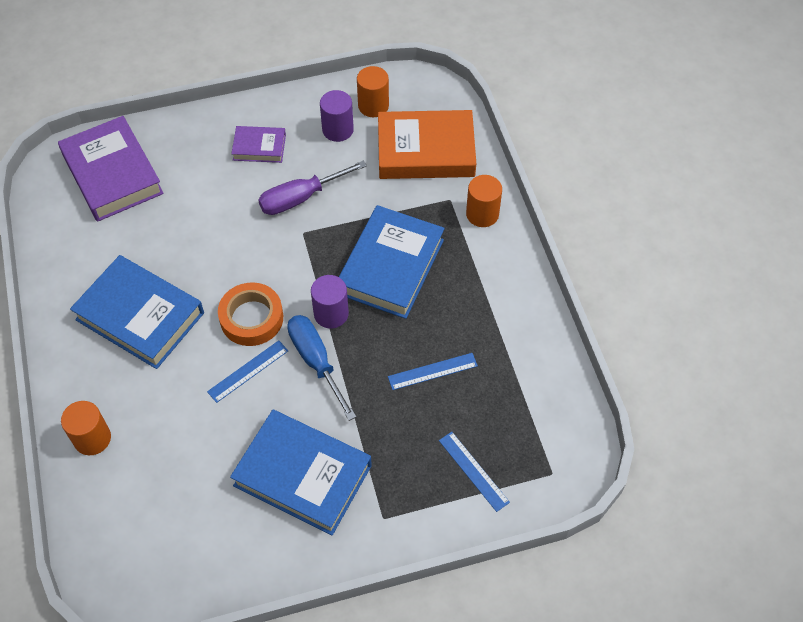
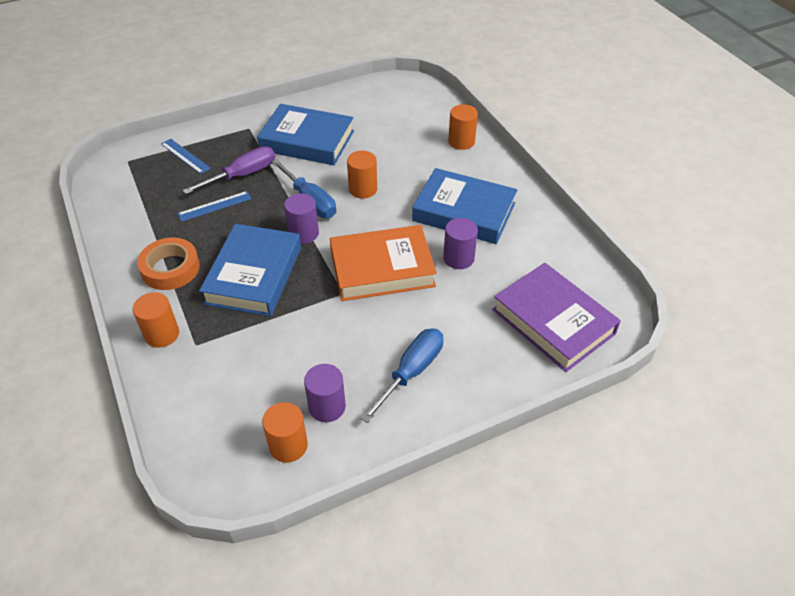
camera: 170 degrees right, 10 degrees down
(171, 255) = (458, 258): none -> purple cylinder
(248, 371) = (363, 189): blue ruler -> orange cylinder
(251, 318) = (370, 222): orange tape -> orange tape (170, 268)
(259, 147) = (411, 372): purple book -> blue screwdriver
(301, 198) = (351, 325): purple screwdriver -> purple screwdriver (242, 175)
(426, 151) = (221, 395): orange book -> orange book (382, 269)

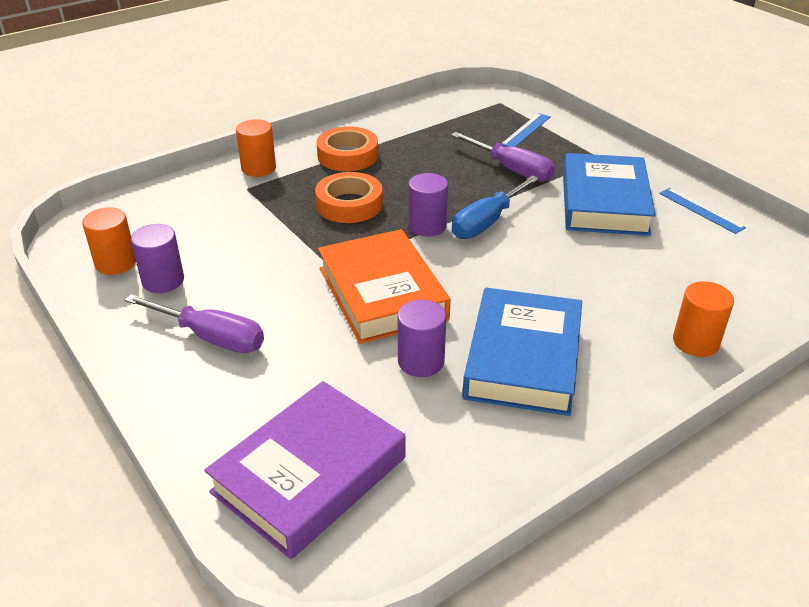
camera: 80 degrees right, 10 degrees down
(215, 206) = (451, 162): blue ruler -> blue ruler (701, 210)
(254, 275) = (349, 204): blue book -> orange tape
(363, 189) = (529, 259): orange cylinder -> none
(411, 372) = (210, 337): blue screwdriver -> purple screwdriver

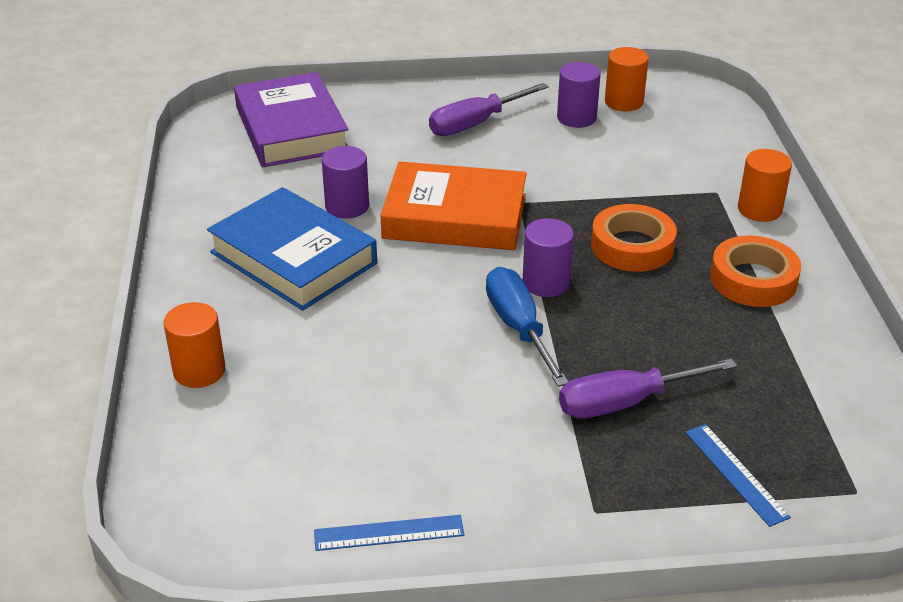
camera: 120 degrees right, 0 degrees up
(604, 202) = (482, 447): blue book -> none

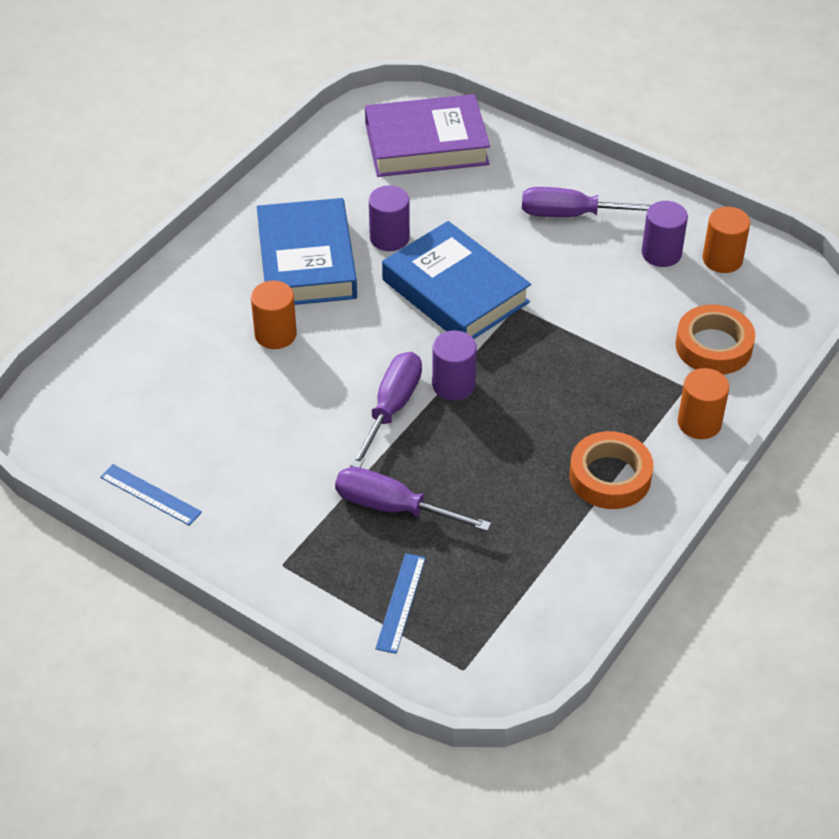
camera: 40 degrees right, 10 degrees up
(199, 371) = (160, 314): orange cylinder -> orange cylinder (275, 334)
(291, 129) = (426, 144): purple book -> purple book turned 60 degrees clockwise
(455, 216) = (455, 291): orange book -> blue book
(519, 328) = (391, 408): blue screwdriver -> purple screwdriver
(632, 246) = (555, 393): orange tape -> orange tape (713, 346)

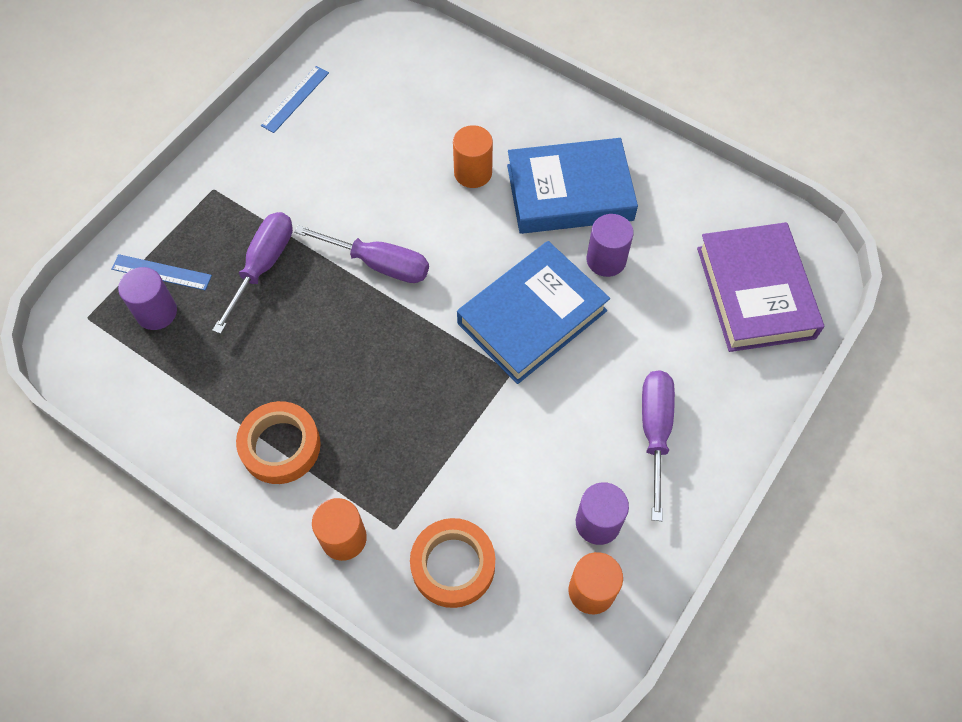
camera: 90 degrees right, 15 degrees up
(453, 385) = (405, 314): purple cylinder -> purple cylinder (156, 312)

